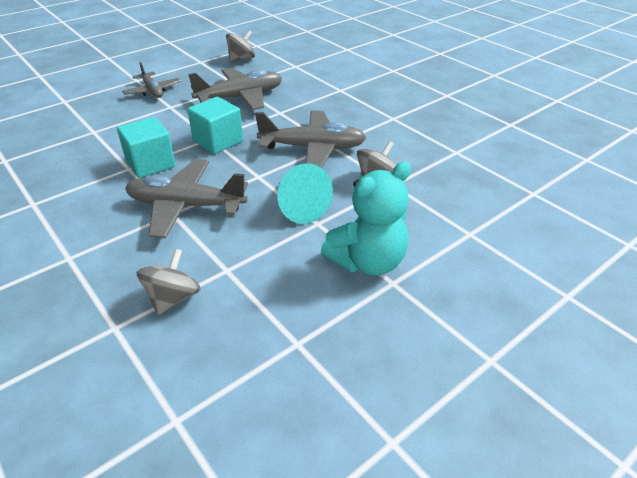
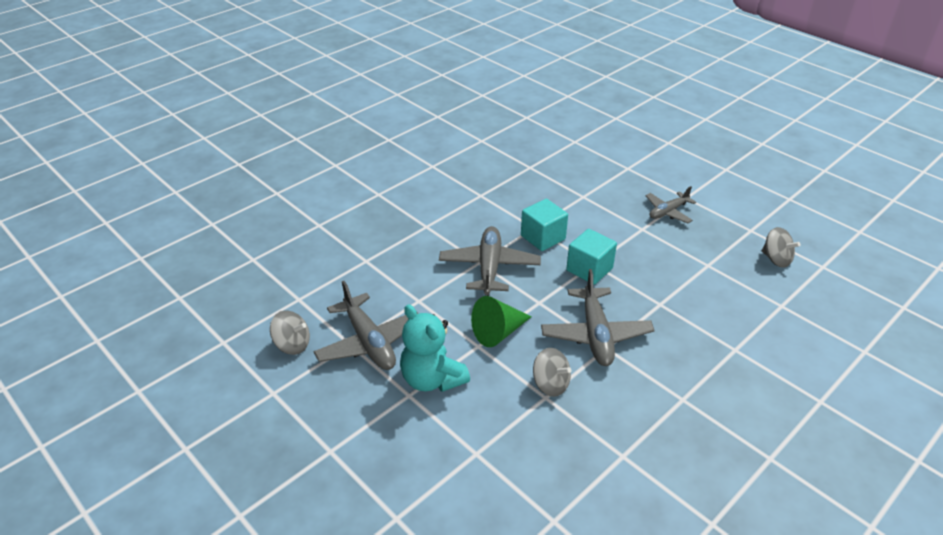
camera: 85 degrees right, 0 degrees up
(173, 298) = (390, 280): grey spinning top -> grey spinning top (292, 345)
(240, 97) = (680, 271): grey plane -> grey plane (369, 342)
(299, 207) = (498, 332): turquoise cone -> green cone

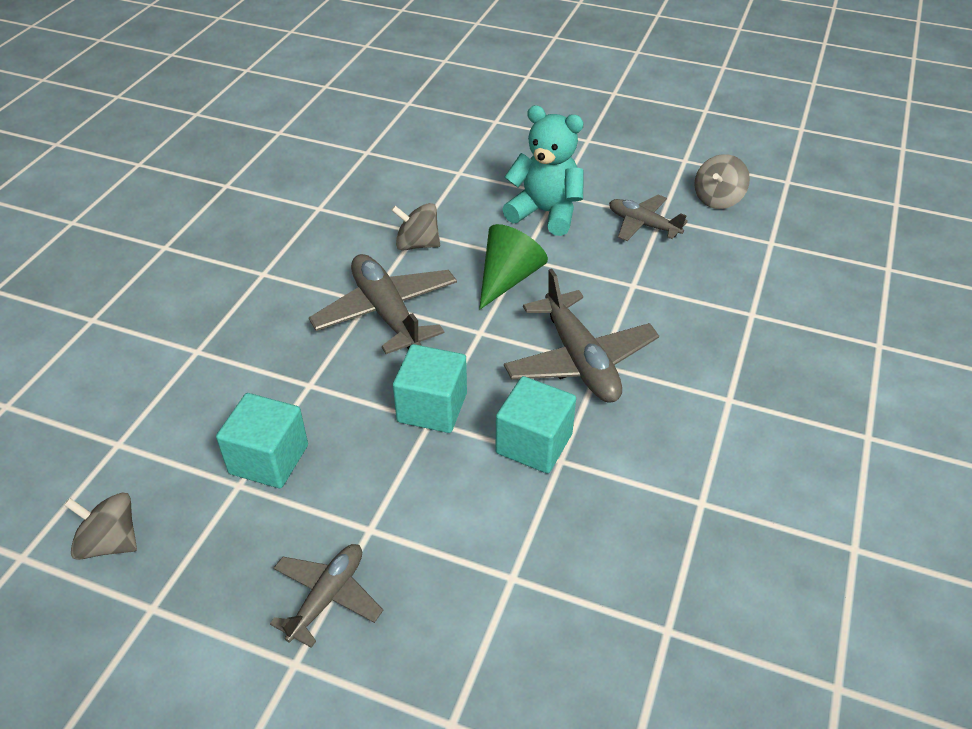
camera: 155 degrees right, 5 degrees up
(292, 345) = (717, 199): grey spinning top -> grey spinning top turned 45 degrees counterclockwise
(369, 342) = (643, 225): grey plane -> grey plane, size x0.61
(690, 271) = (269, 459): none -> turquoise cube

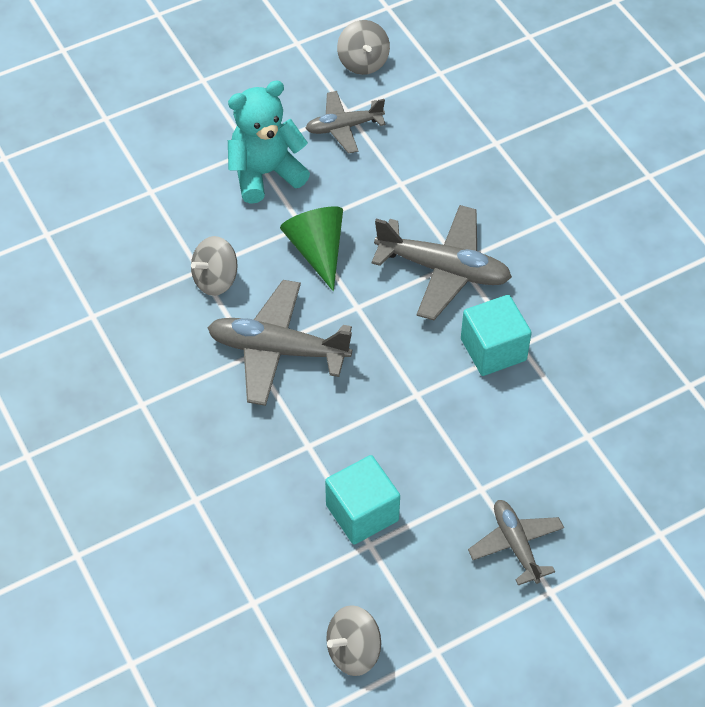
camera: 50 degrees left, 10 degrees up
(432, 407) = (405, 385): turquoise cube -> none

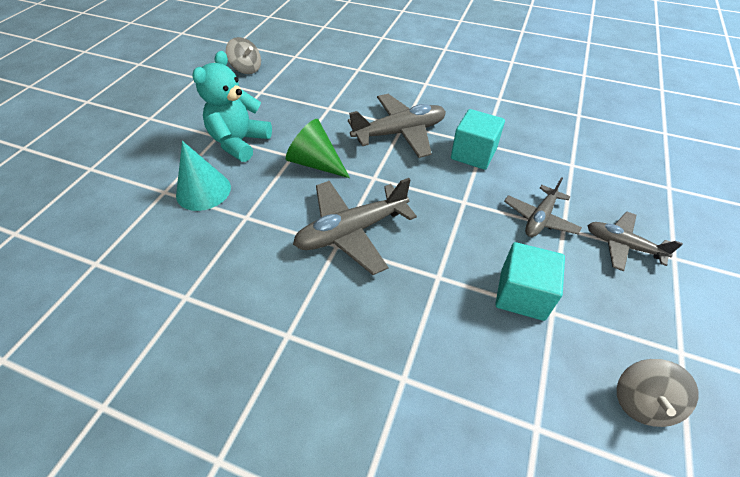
camera: 40 degrees left, 5 degrees down
(185, 214) = (203, 191): none -> turquoise cone
(215, 279) = (264, 216): grey spinning top -> none
(344, 127) = (266, 99): grey plane -> grey plane (539, 218)

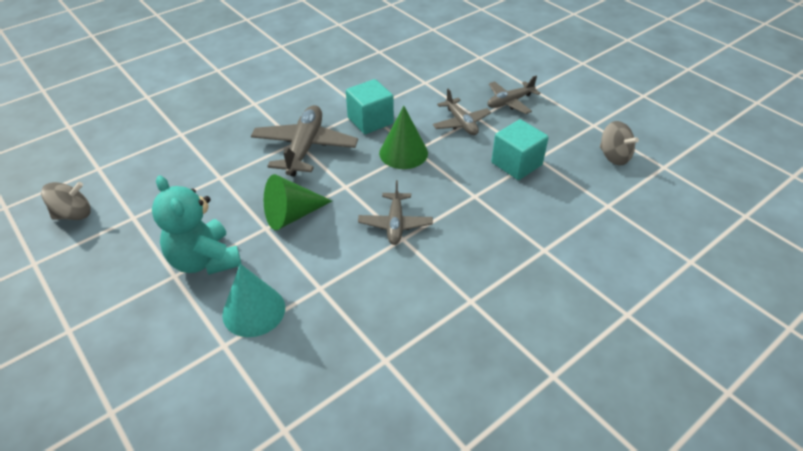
camera: 60 degrees left, 5 degrees down
(352, 231) = (395, 224): grey plane -> grey plane, size x0.61
(451, 195) = (403, 153): none -> green cone

